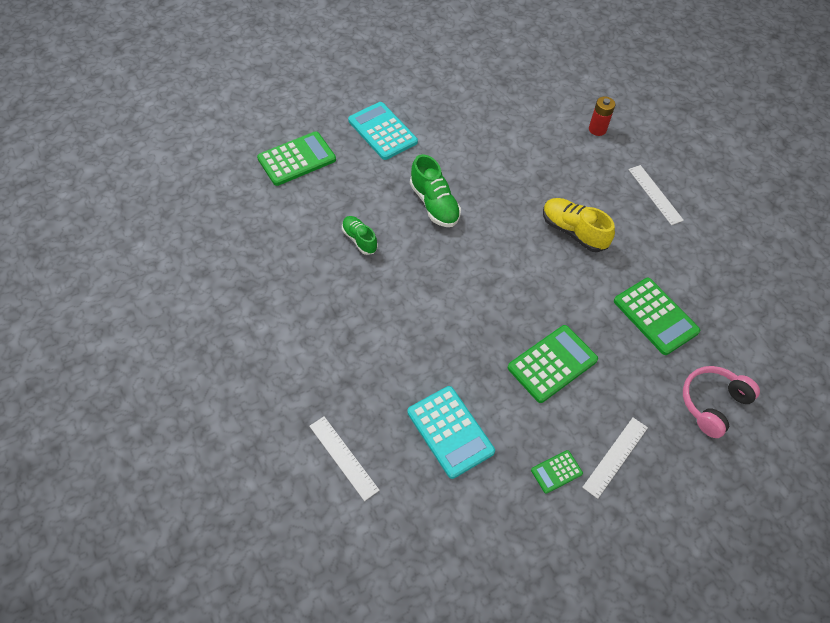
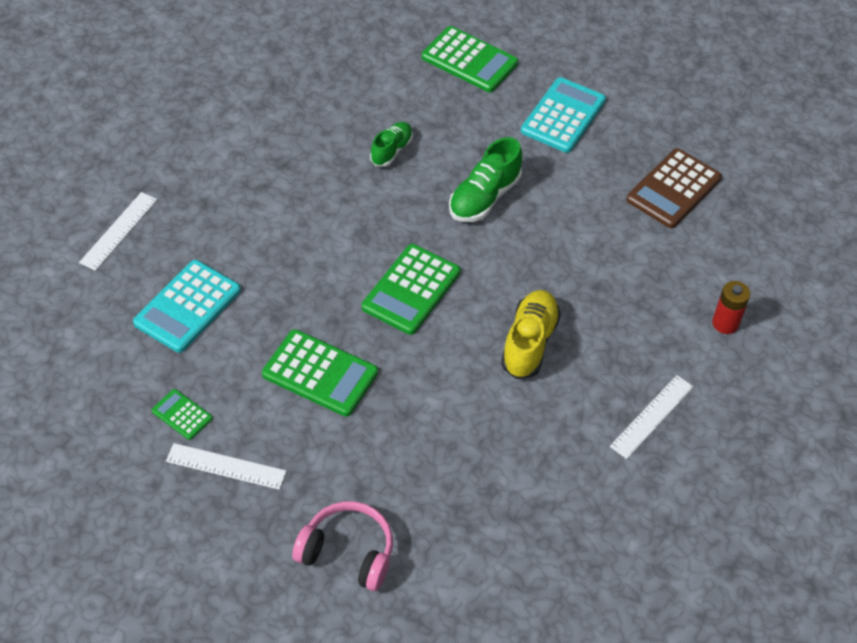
camera: 65 degrees right, 5 degrees down
(478, 105) = (673, 189): none -> brown calculator
(655, 316) = (447, 462): green calculator -> green calculator (411, 290)

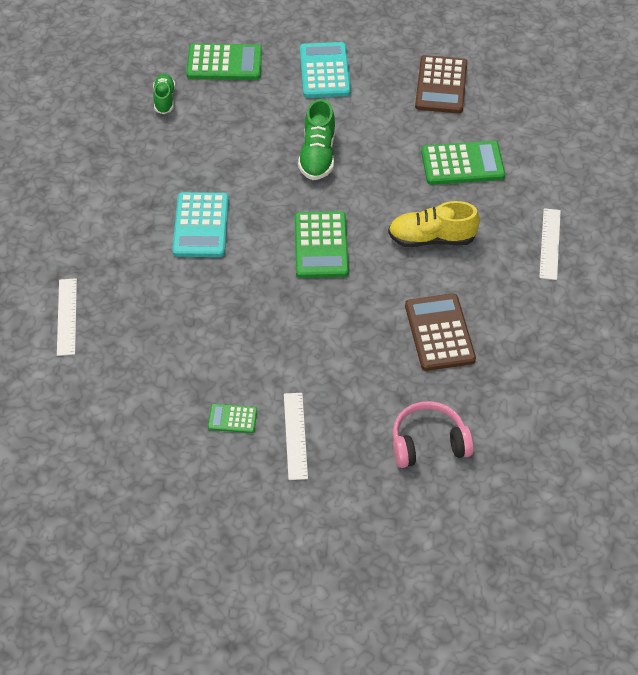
camera: 30 degrees left, 0 degrees up
(187, 307) = (169, 342): turquoise calculator -> turquoise calculator (201, 225)
(226, 466) = (295, 435): white ruler -> white ruler turned 75 degrees counterclockwise
(320, 373) = (306, 336): green calculator -> green calculator (462, 164)
(391, 151) = (223, 155): green shoe -> green shoe (164, 99)
(455, 445) = (439, 333): none -> brown calculator
(529, 343) = (431, 239): yellow shoe -> yellow shoe turned 75 degrees counterclockwise
(725, 323) = (546, 158): red battery -> none

